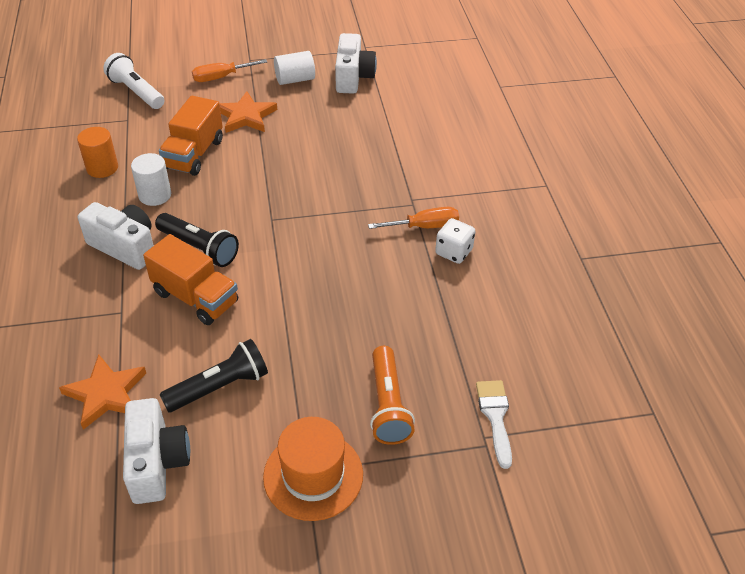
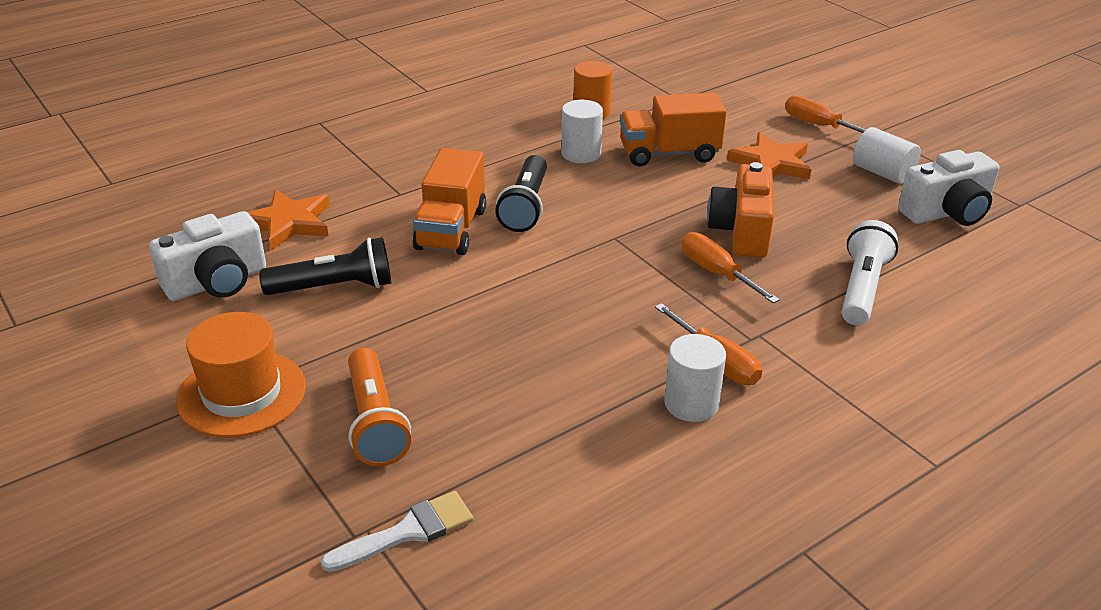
camera: 65 degrees right, 10 degrees down
(125, 247) = (490, 164): white camera -> none
(136, 92) = (728, 88): white flashlight -> white flashlight (862, 288)
(220, 387) = (334, 287): black flashlight -> black flashlight turned 45 degrees counterclockwise
(309, 162) = (741, 231): none -> orange camera
(343, 190) = (716, 273): none -> orange screwdriver
(388, 405) = (375, 422): orange flashlight -> orange flashlight turned 75 degrees counterclockwise
(454, 252) = (691, 404): white dice -> white cylinder

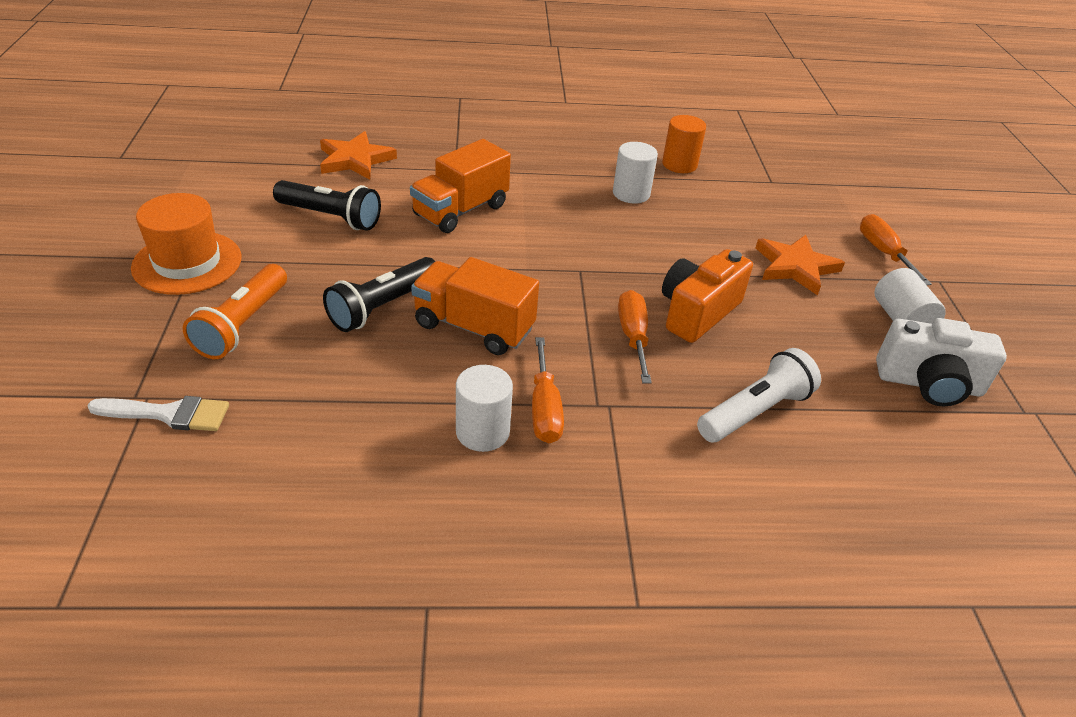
camera: 30 degrees right, 5 degrees up
(217, 282) = (262, 181): white camera -> none
(525, 206) = (537, 217): black flashlight -> black flashlight (382, 306)
(669, 154) = (708, 222): orange truck -> orange truck (473, 327)

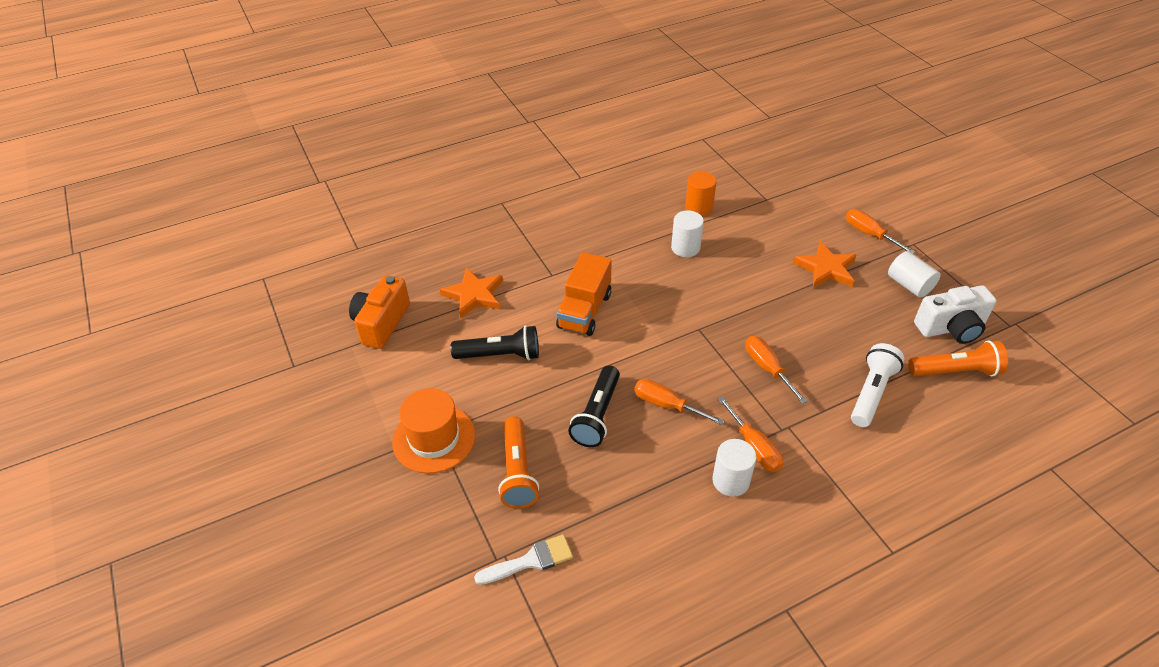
camera: 20 degrees left, 5 degrees up
(473, 327) = (667, 405): orange truck -> orange screwdriver
(697, 312) = (792, 332): orange camera -> orange camera (381, 323)
(900, 433) = (955, 371): none -> orange flashlight

